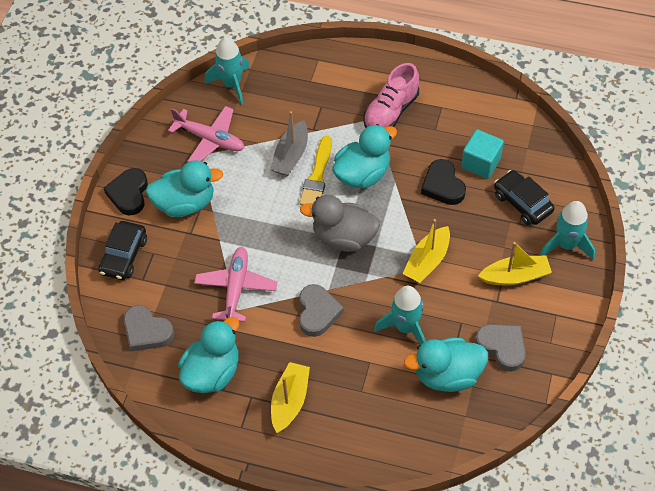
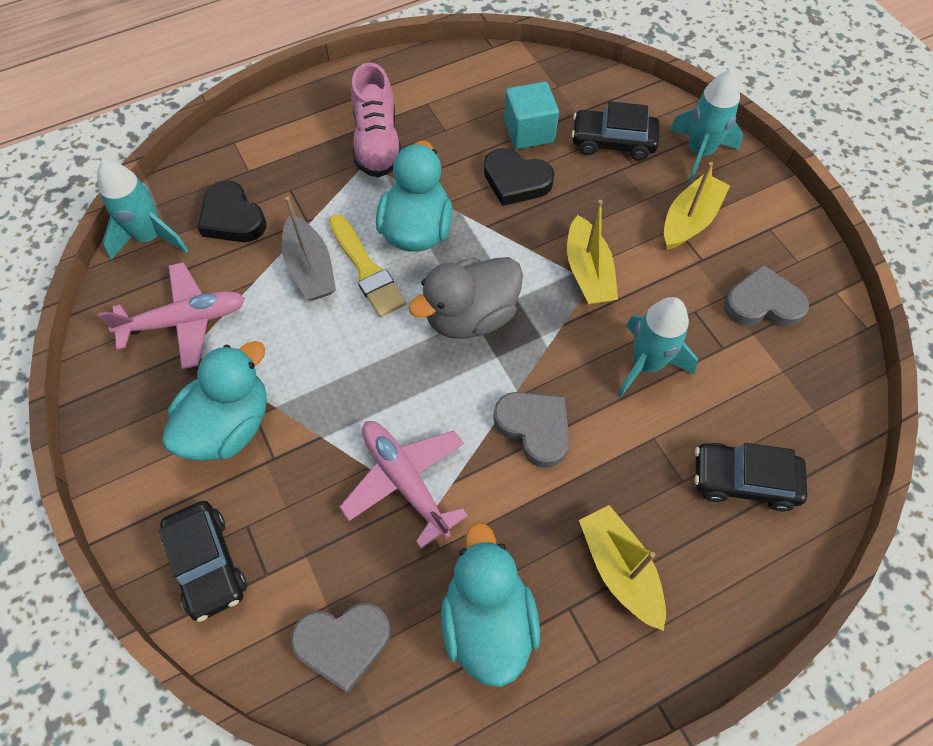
camera: 45 degrees left, 5 degrees up
(129, 194) = (134, 473): black heart -> black heart (232, 218)
(390, 414) = (743, 480): none -> black car
(447, 375) = (747, 381): turquoise duck -> none

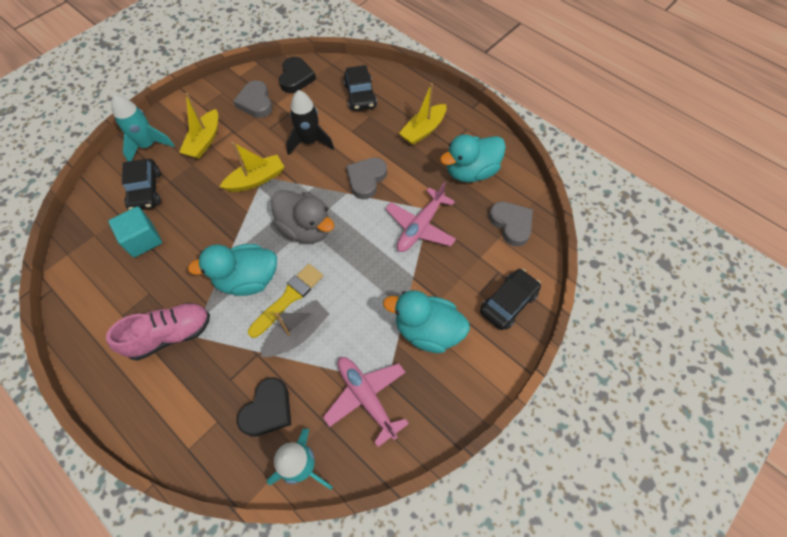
camera: 110 degrees left, 0 degrees up
(516, 181) = (191, 235): black heart -> black heart (296, 78)
(646, 364) = (310, 141): turquoise rocket -> black rocket
(689, 220) = (204, 141): yellow boat -> yellow boat turned 90 degrees counterclockwise

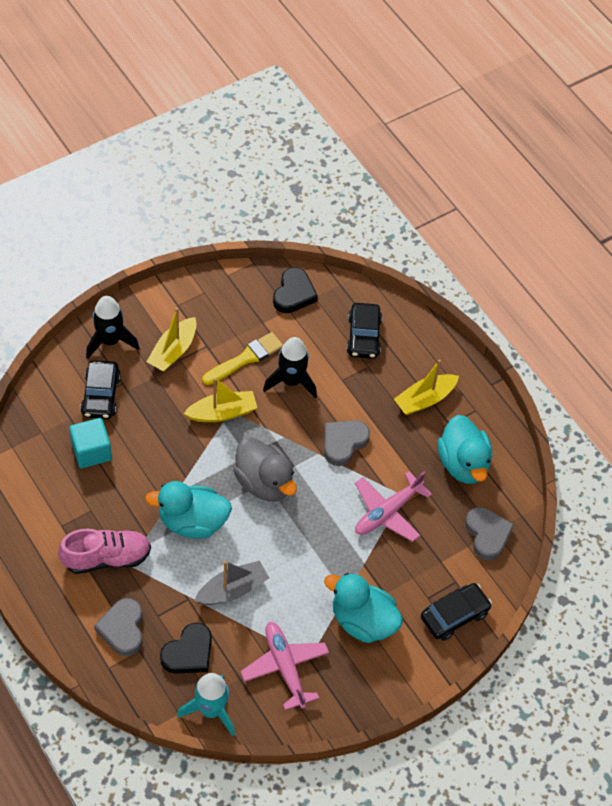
camera: 10 degrees right, 5 degrees down
(148, 145) = (110, 341): turquoise rocket -> black rocket
(256, 102) = (240, 315): grey heart -> grey heart (122, 629)
(288, 298) = (230, 552): yellow brush -> yellow brush (245, 358)
(471, 172) = (463, 463): turquoise duck -> turquoise duck turned 90 degrees counterclockwise

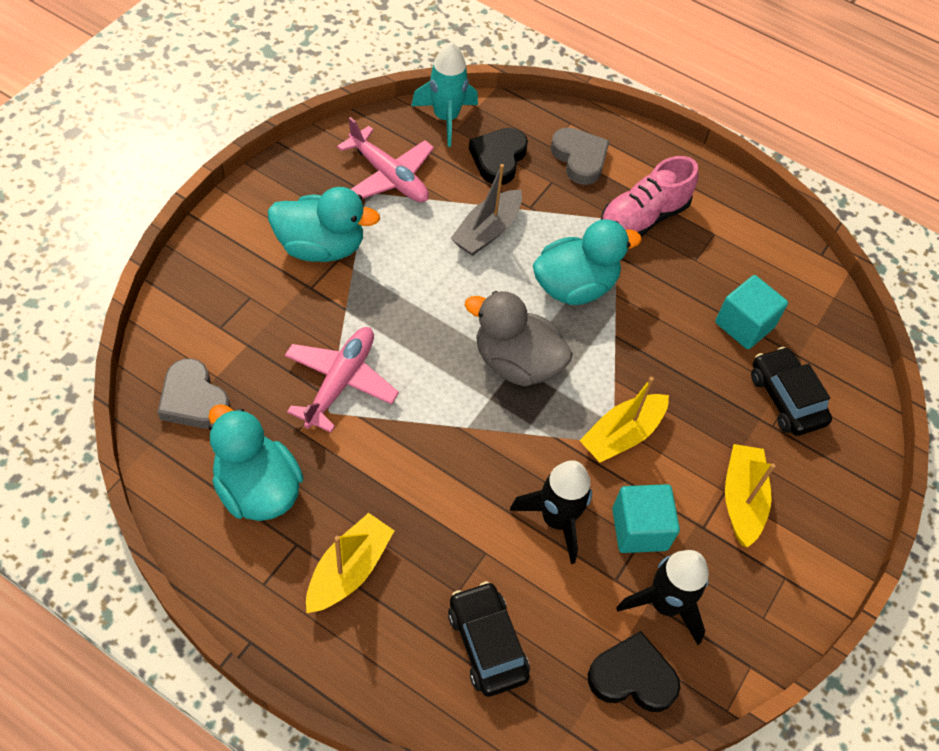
camera: 155 degrees right, 0 degrees up
(110, 341) = (832, 480): black rocket -> black rocket (665, 604)
(245, 358) = (639, 529): yellow brush -> turquoise cube
(294, 294) = (632, 677): black heart -> black heart turned 105 degrees clockwise
(343, 443) = (439, 455): grey heart -> none
(454, 615) = (210, 288): black car -> none

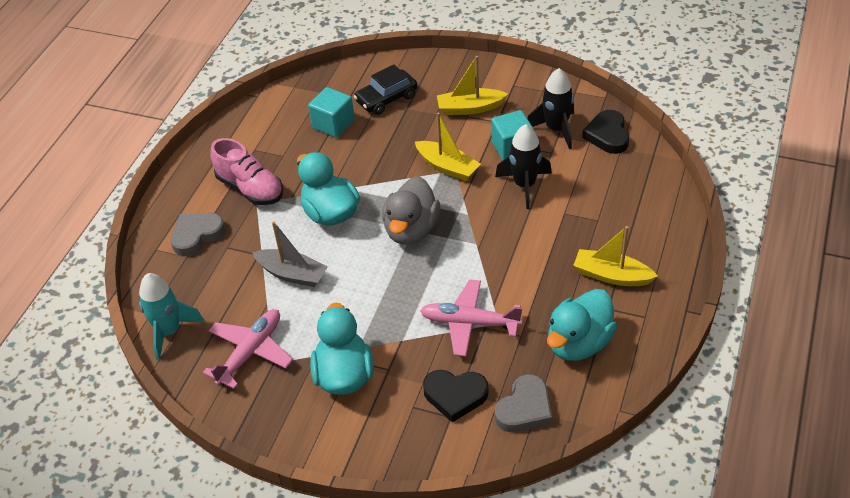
camera: 95 degrees left, 10 degrees down
(487, 644) = (623, 199): black car -> none
(498, 159) = (210, 285): black heart -> black heart (455, 396)

